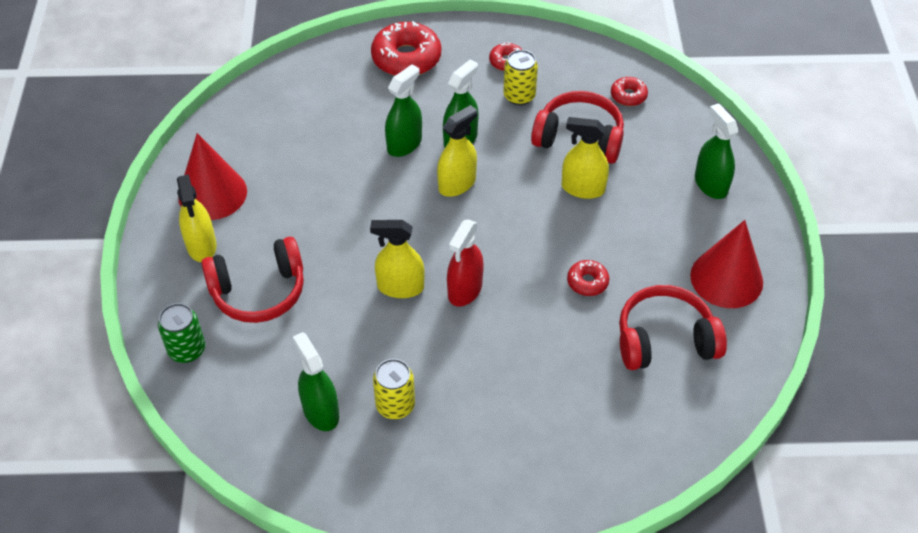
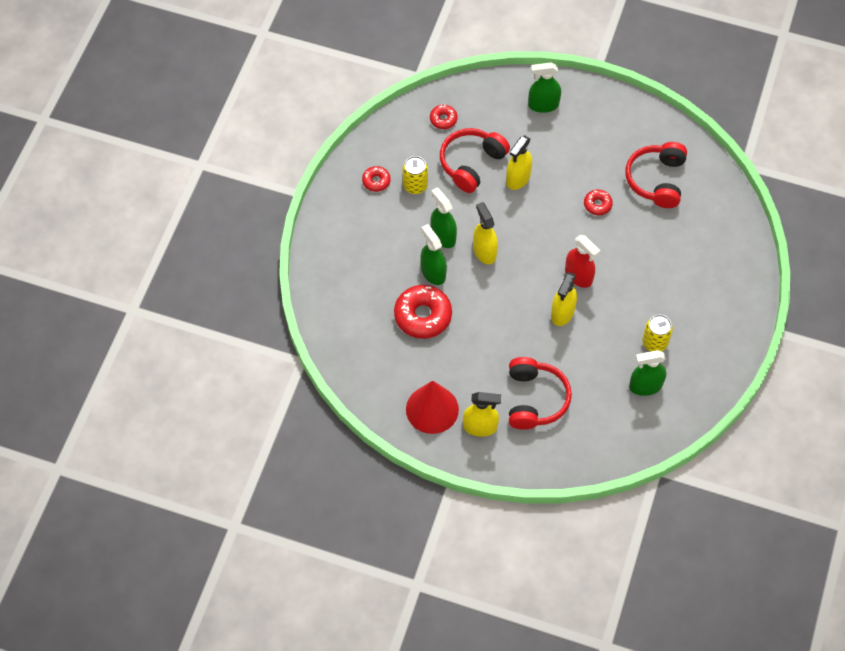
camera: 70 degrees left, 10 degrees up
(187, 350) = (569, 454): green can -> none
(406, 58) = (344, 245): red donut -> red donut (423, 316)
(726, 278) = (622, 128): red cone -> none

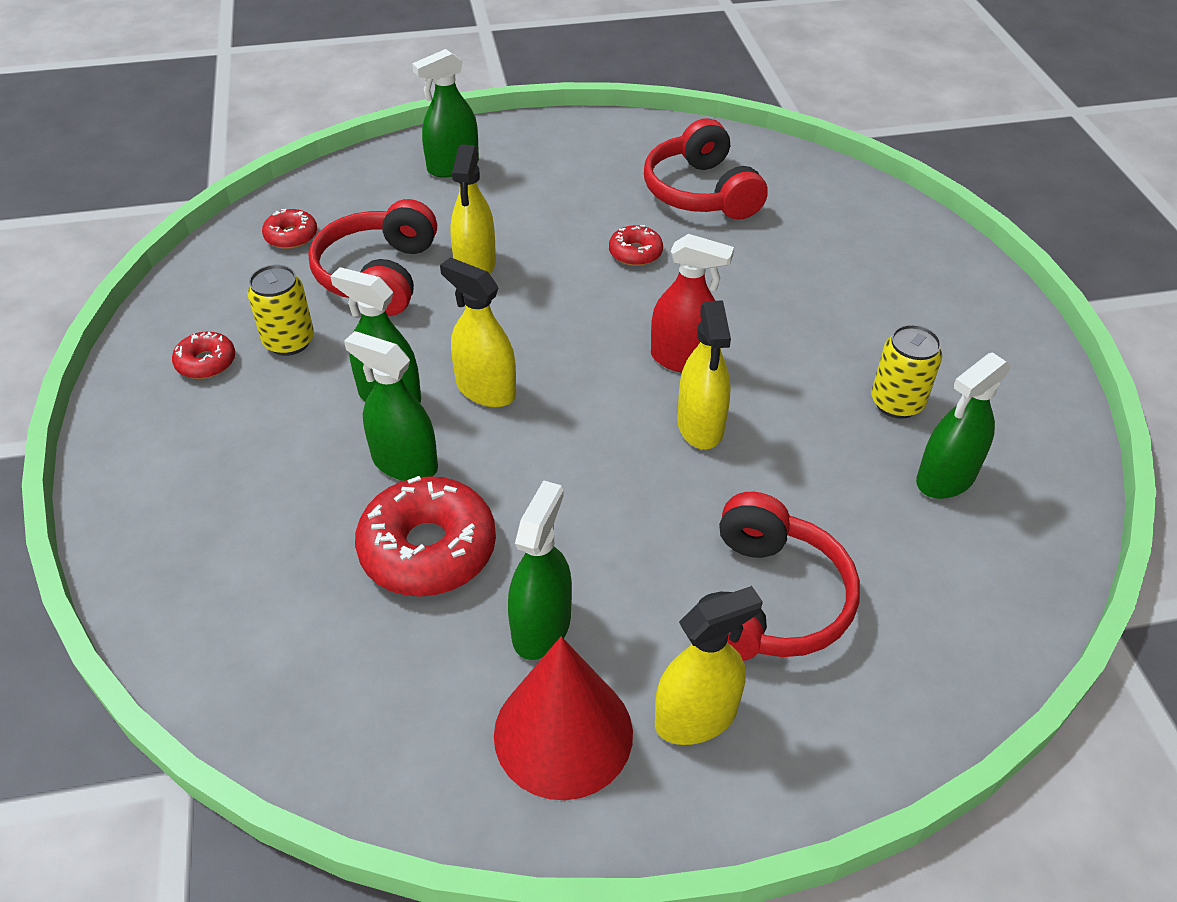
camera: 30 degrees left, 15 degrees down
(446, 368) = (541, 627): none -> green spray bottle
(535, 399) = (767, 601): red headphones -> red headphones turned 45 degrees clockwise

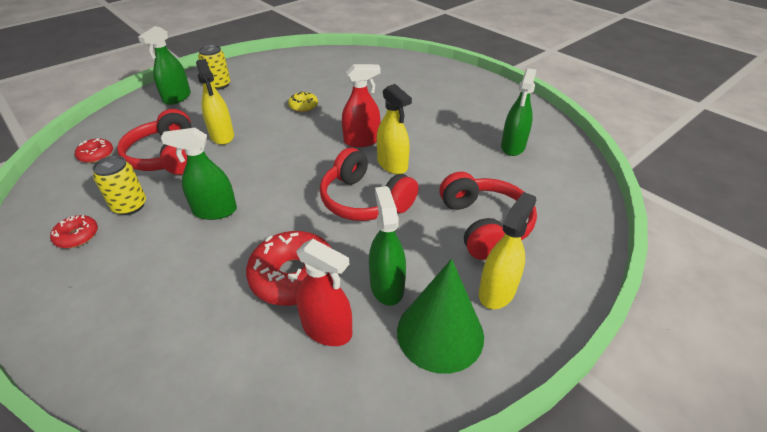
camera: 30 degrees left, 5 degrees down
(404, 463) = (248, 239): green spray bottle -> none
(420, 648) = (327, 329): none -> red spray bottle
(486, 390) = (269, 188): yellow spray bottle -> none
(563, 733) = (440, 333): red cone -> green cone
(635, 253) = (303, 106): red donut -> yellow donut
(701, 192) = (316, 75): red headphones -> red headphones (364, 200)
(896, 403) = (469, 126): yellow can -> yellow can (219, 85)

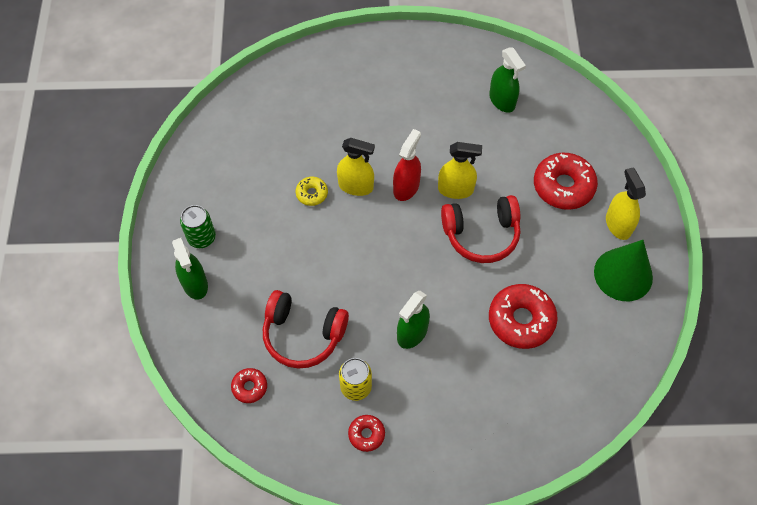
camera: 50 degrees left, 20 degrees up
(219, 85) = (201, 237): yellow can -> green can
(222, 136) = (306, 279): yellow spray bottle -> yellow spray bottle (356, 186)
(327, 329) = (577, 327): red spray bottle -> none
(387, 286) = (570, 276): green spray bottle -> none
(484, 225) = (563, 186): red headphones -> red donut

